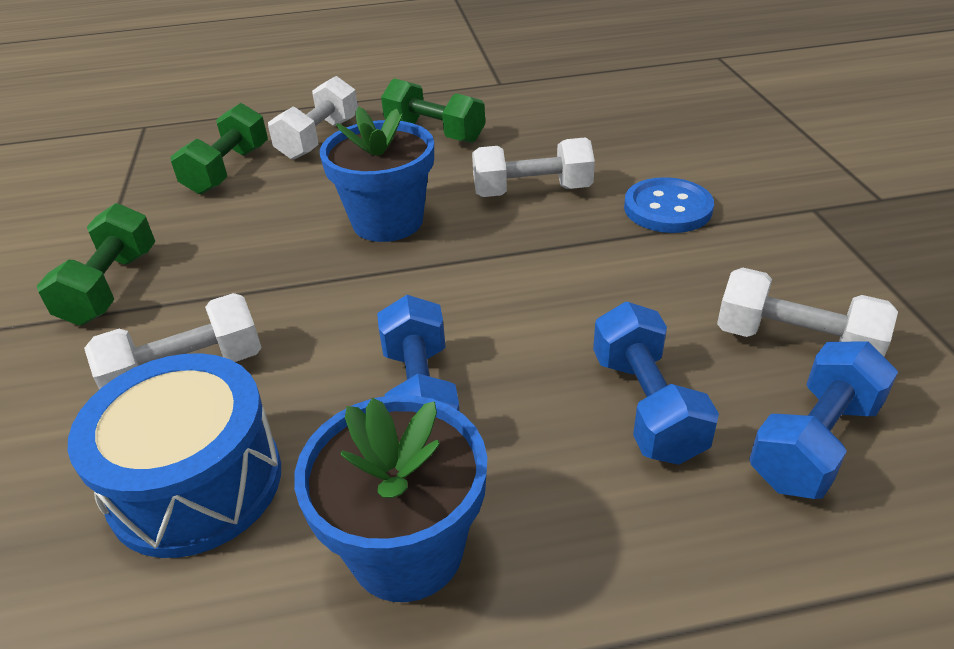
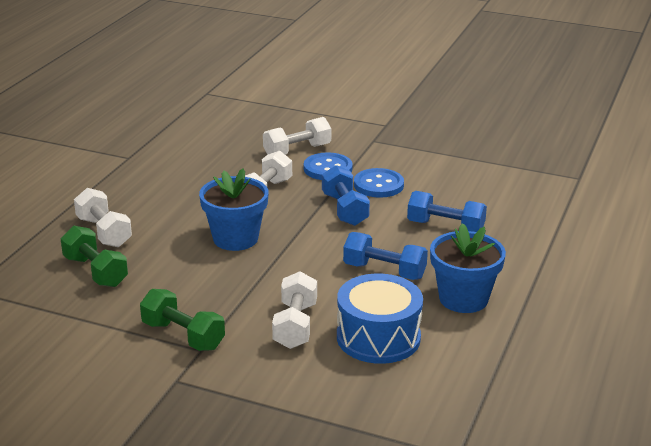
camera: 60 degrees left, 10 degrees down
(434, 132) = (157, 196): green dumbbell -> none
(687, 271) = (378, 185): none -> blue button
(795, 343) = (447, 185): white dumbbell -> white dumbbell (297, 151)
(814, 442) = (496, 206): blue dumbbell -> blue dumbbell (344, 209)

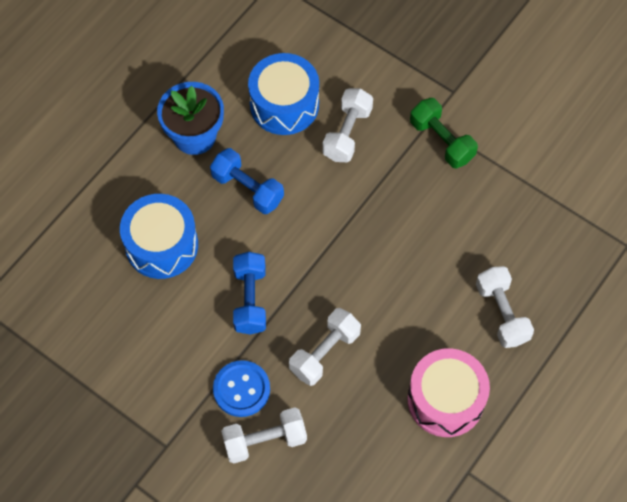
camera: 165 degrees left, 35 degrees up
(95, 271) = (511, 247): green dumbbell -> none
(151, 184) = (445, 400): none -> pink drum
(235, 238) = (372, 272): blue flower pot -> none
(378, 185) = (197, 340): blue button -> none
(445, 227) = (161, 245): blue dumbbell -> blue drum

